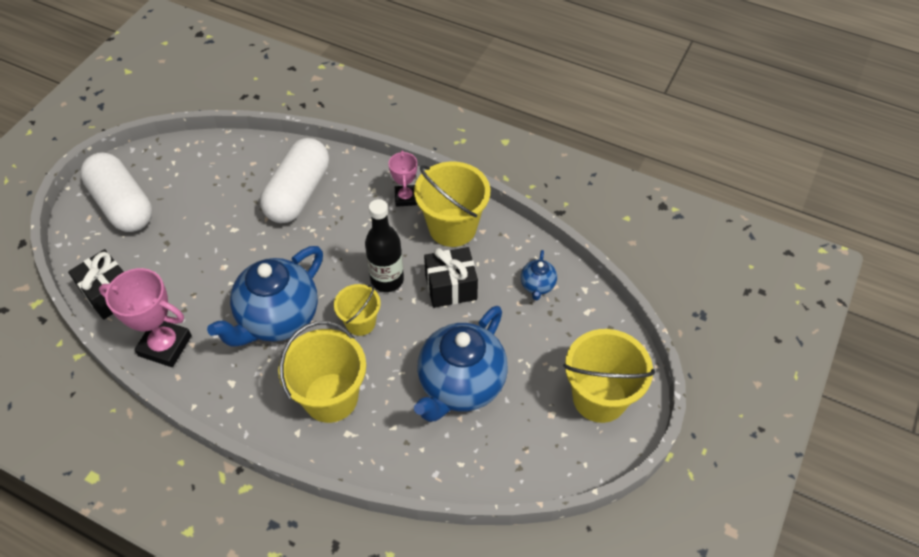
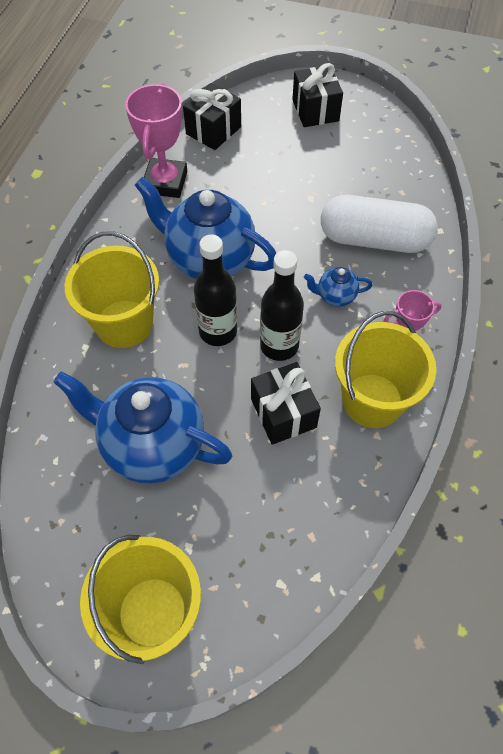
camera: 80 degrees right, 5 degrees up
(123, 205) = (315, 110): white capsule -> black gift
(360, 322) = (218, 331): yellow bucket -> black bottle
(537, 286) = (307, 514): blue teapot -> blue teapot (335, 296)

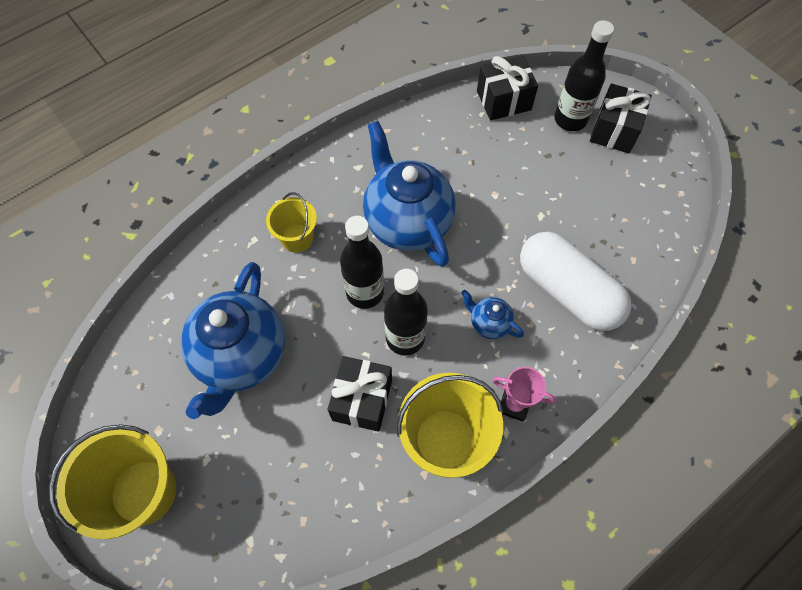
camera: 35 degrees right, 5 degrees up
(124, 324) = (297, 238): yellow bucket -> yellow bucket, size x0.58
(152, 445) = (241, 356): blue teapot -> blue teapot turned 135 degrees counterclockwise
(165, 182) = (424, 128): pink trophy -> none
(276, 119) = (570, 119): none -> black bottle

